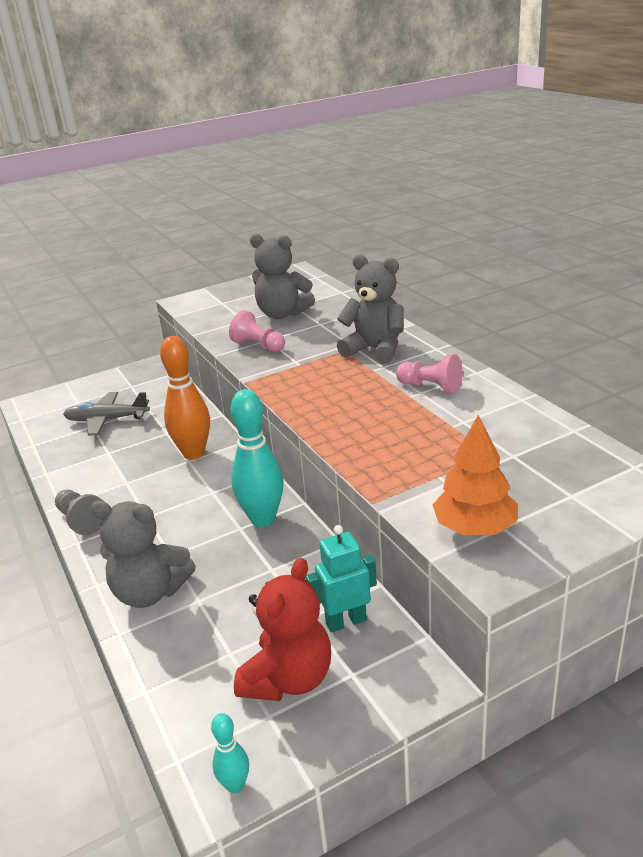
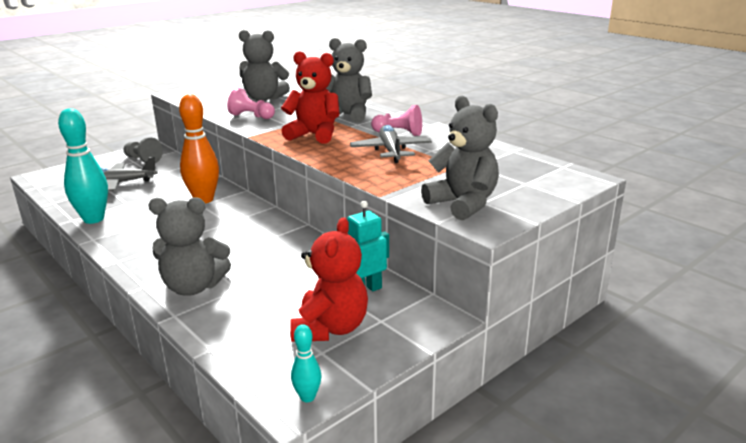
camera: 15 degrees left, 5 degrees down
(81, 520) = (115, 247): grey pawn -> grey pawn (143, 160)
(263, 519) = (276, 235): turquoise bowling pin -> turquoise bowling pin (93, 219)
(324, 384) = (314, 135): none -> red teddy bear
(410, 420) = (391, 151): none -> grey plane
(474, 528) = (463, 204): orange tree -> grey teddy bear

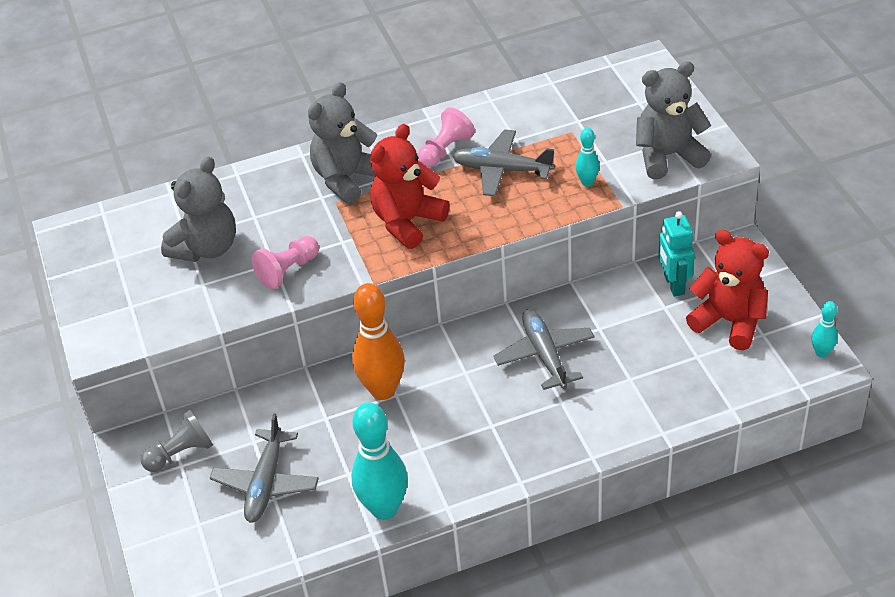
camera: 65 degrees left, 20 degrees up
(193, 287) = (613, 414): grey teddy bear -> none
(255, 247) = (544, 354): none -> grey plane
(399, 179) = (587, 182): none -> turquoise bowling pin

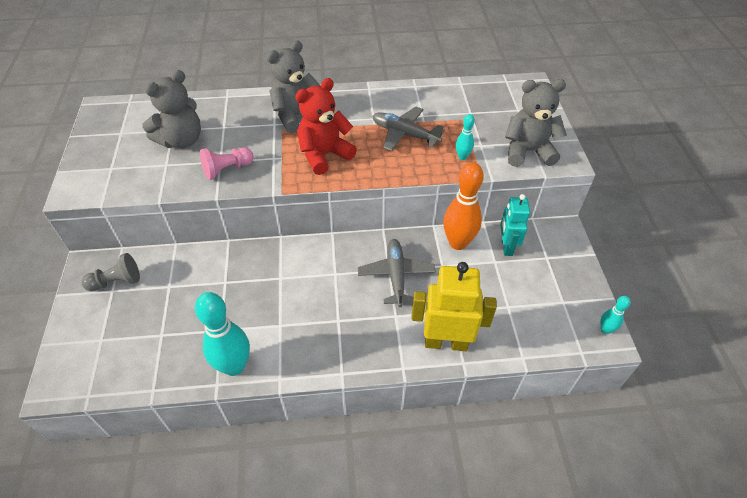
camera: 10 degrees right, 5 degrees up
(266, 483) = (161, 321): grey plane -> none
(383, 390) = (272, 272): orange bowling pin -> orange bowling pin (458, 243)
(445, 150) = (371, 112): pink pawn -> none
(634, 415) = (446, 342): none -> yellow robot
(729, 321) = (540, 285): red teddy bear -> none

